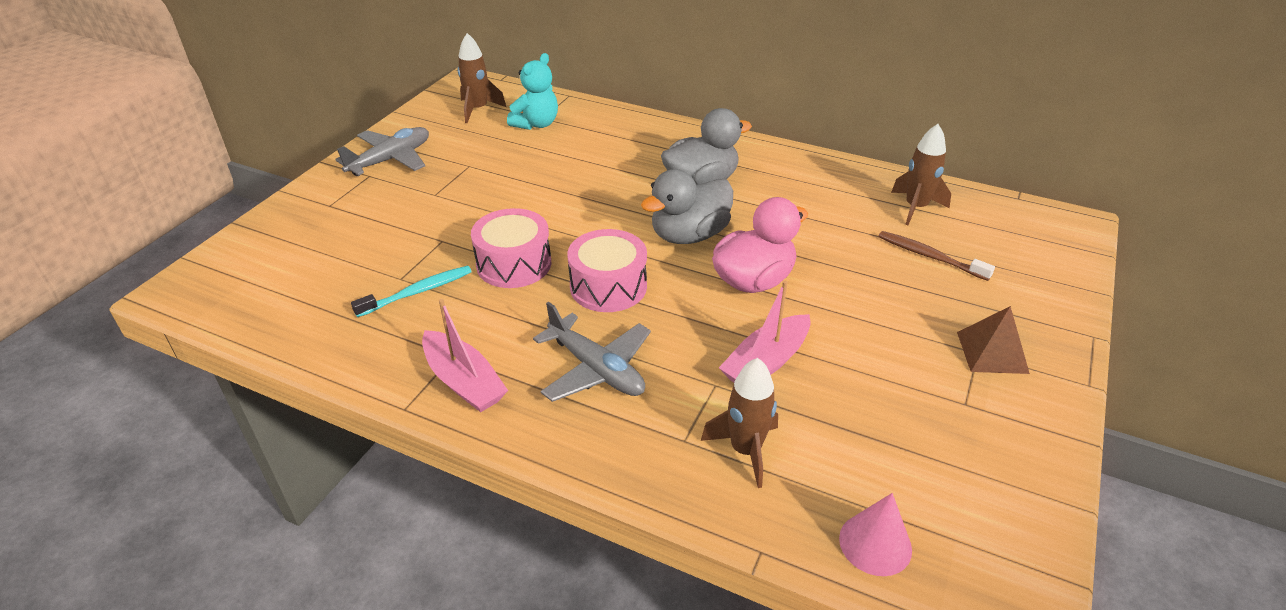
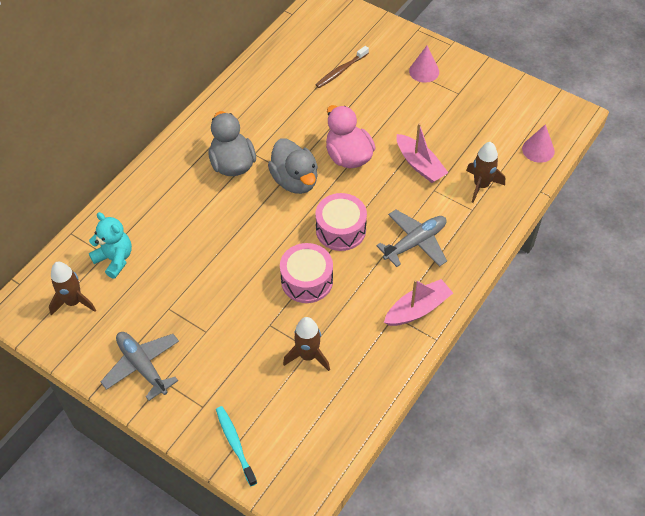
camera: 80 degrees left, 15 degrees up
(417, 292) = (327, 337): turquoise toothbrush -> turquoise toothbrush (235, 444)
(915, 208) = (291, 62): brown rocket -> brown rocket (308, 356)
(992, 352) = (424, 71): brown pyramid -> pink cone

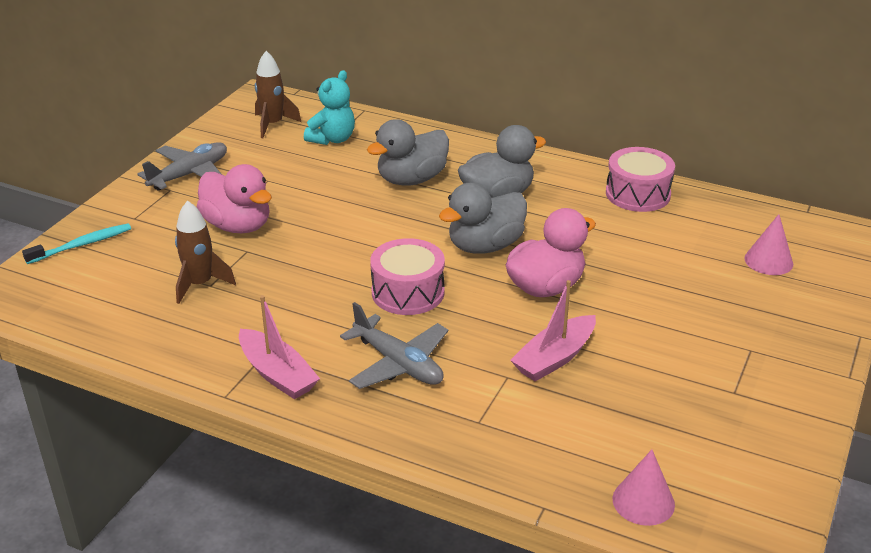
camera: 80 degrees right, 20 degrees down
(195, 212) = (411, 179): none -> grey duck
(233, 330) = (238, 226): none -> pink duck
(307, 280) = (317, 272): pink drum -> pink drum (638, 194)
(341, 71) = (715, 265): brown toothbrush -> none
(424, 71) = (764, 349): pink cone -> pink cone (768, 261)
(481, 185) = (533, 430): brown rocket -> none

